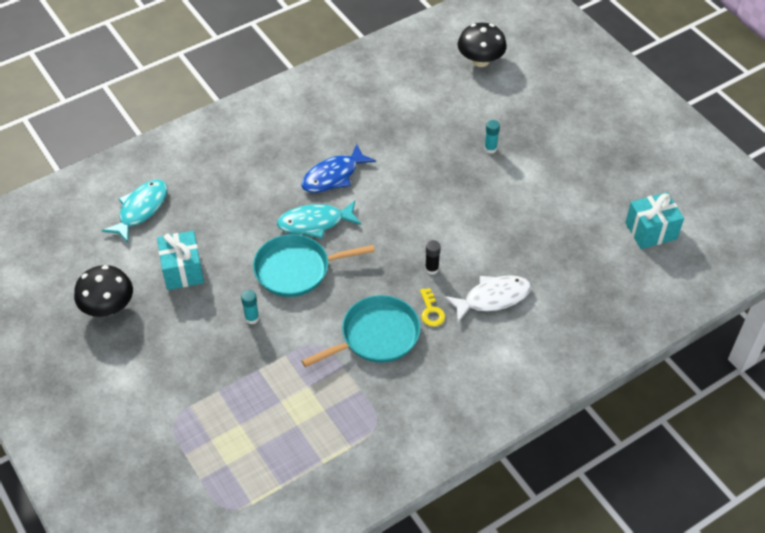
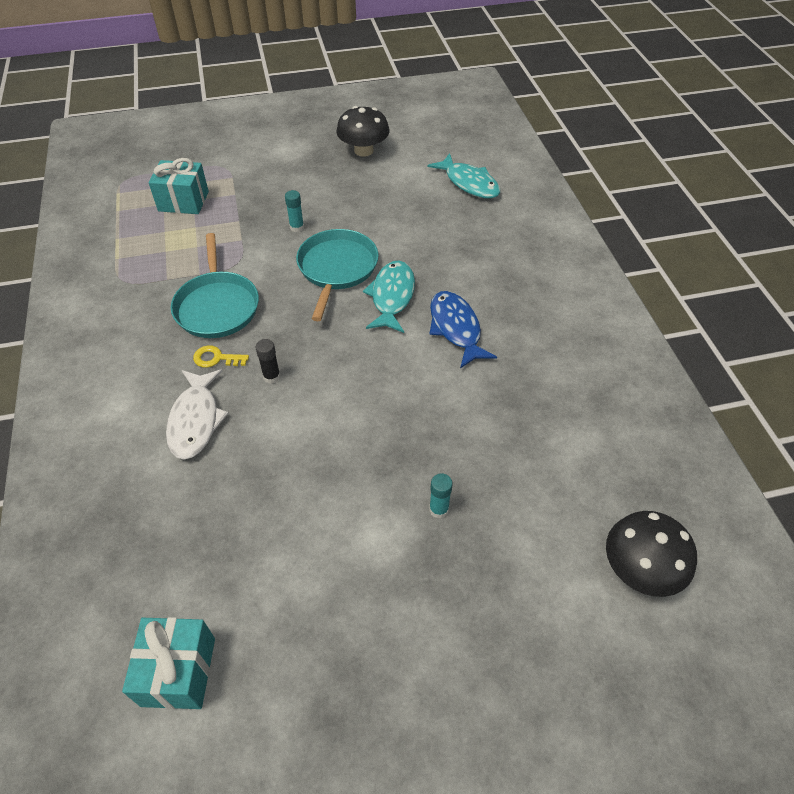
camera: 110 degrees right, 0 degrees up
(183, 270) = (379, 196): turquoise gift -> turquoise gift (183, 201)

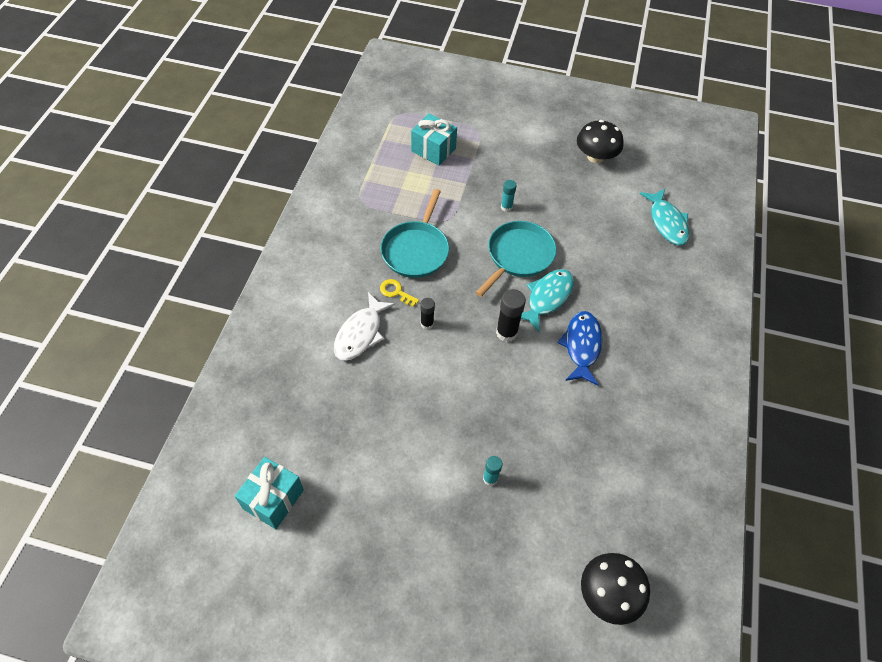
camera: 25 degrees right, 5 degrees up
(368, 348) = (506, 333): none -> black glue stick

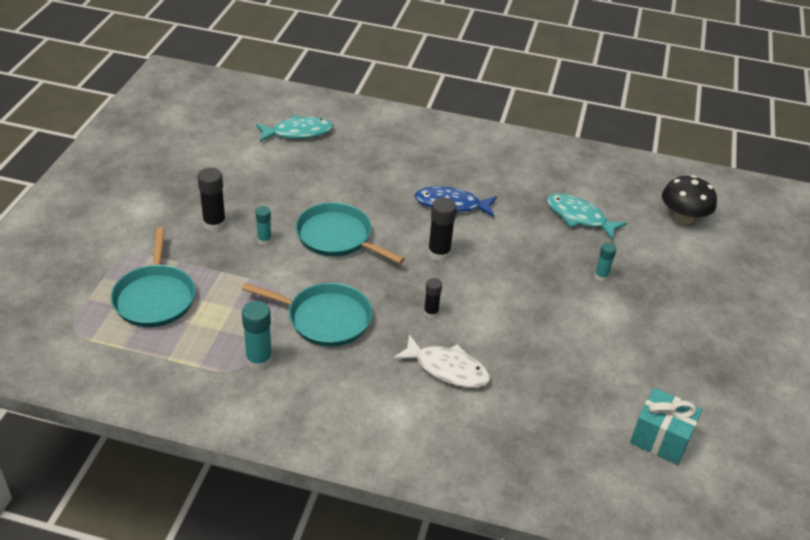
camera: 90 degrees left, 15 degrees down
(370, 212) = (259, 360): none -> turquoise glue stick
(396, 292) = (387, 337): yellow key -> none
(433, 150) = (155, 297): turquoise gift -> turquoise pan
(522, 175) = (214, 224): none -> black glue stick
(547, 298) = (394, 221): turquoise fish -> turquoise fish (579, 217)
(595, 157) = (196, 166): black mushroom -> none

